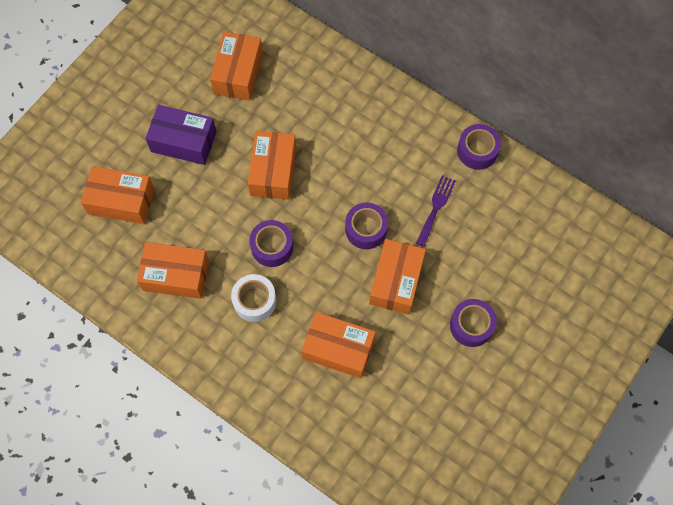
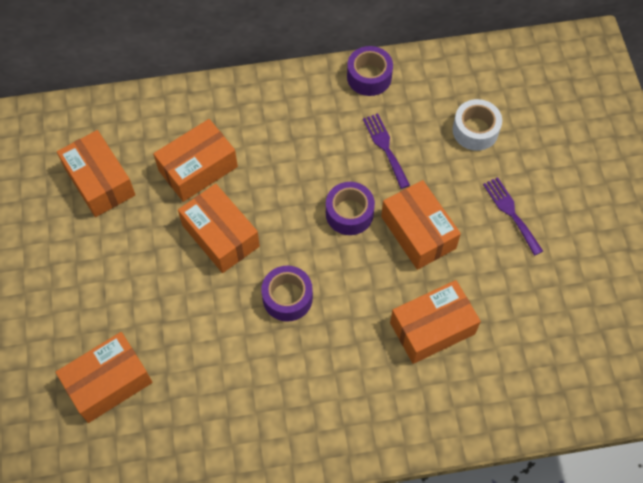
camera: 45 degrees left, 5 degrees down
(176, 275) = (229, 399): orange box -> orange box (198, 168)
(183, 141) = (111, 280): purple box -> none
(254, 301) = (321, 355): white tape -> white tape (475, 130)
(471, 325) = (511, 213): purple tape -> purple fork

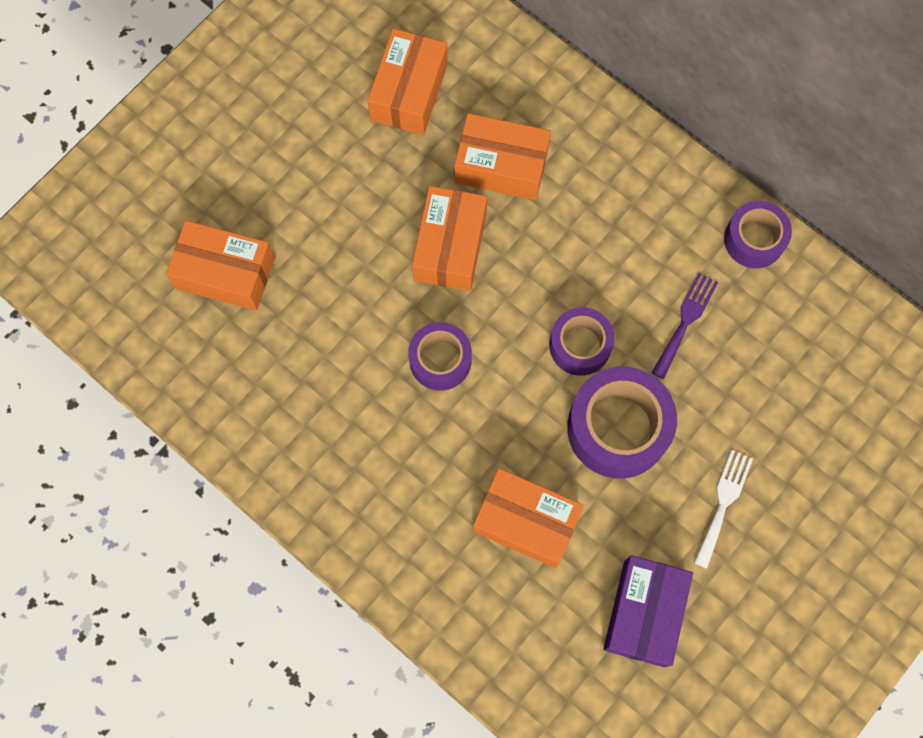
camera: 50 degrees right, 10 degrees up
(418, 232) = (618, 428): orange box -> purple tape
(475, 130) = (789, 394): white tape -> none
(511, 213) = (723, 503): purple fork -> white fork
(542, 306) = (644, 613): none -> purple box

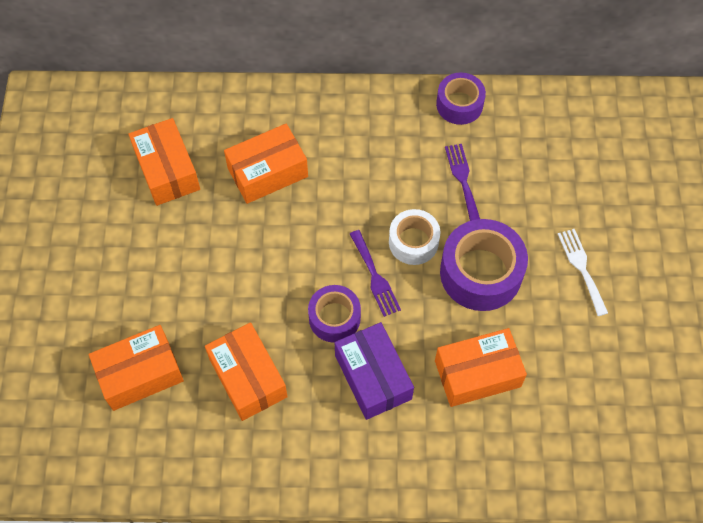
camera: 40 degrees left, 10 degrees down
(450, 246) = (278, 244): orange box -> orange box (248, 377)
(513, 350) = (375, 276): none -> purple fork
(580, 345) = (413, 242): purple tape -> white tape
(644, 613) = (597, 370): purple box -> purple box (373, 377)

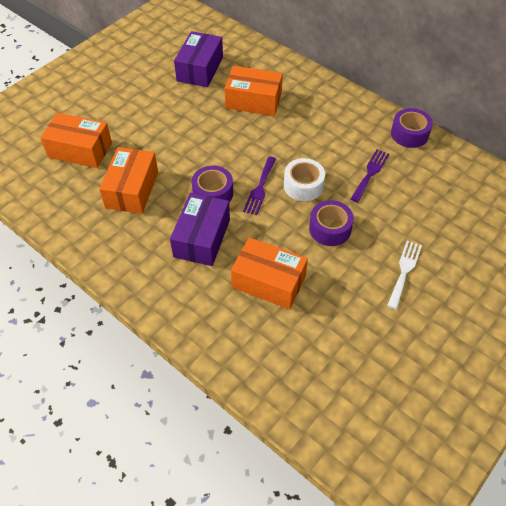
camera: 40 degrees right, 10 degrees down
(167, 170) = (200, 69): orange box -> purple box
(480, 273) = (330, 229): purple tape -> purple tape, size x0.62

